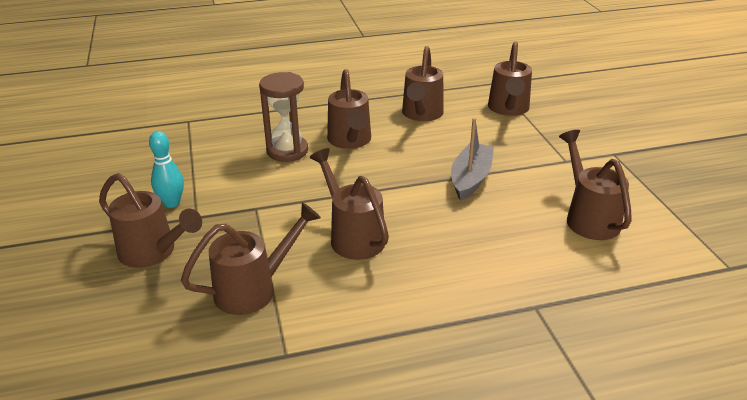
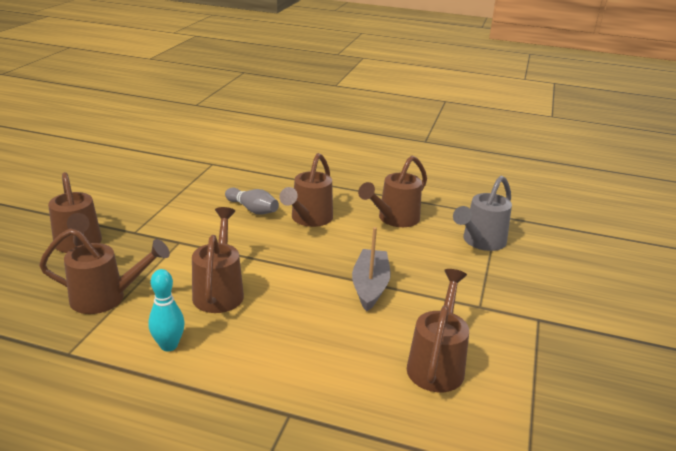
camera: 30 degrees right, 5 degrees down
(172, 203) = (131, 216): turquoise bowling pin -> turquoise bowling pin (169, 345)
(287, 151) = (252, 209): brown hourglass -> grey bowling pin
(470, 178) = (370, 286): grey boat -> grey boat turned 45 degrees counterclockwise
(508, 109) = (481, 242): brown watering can -> grey watering can

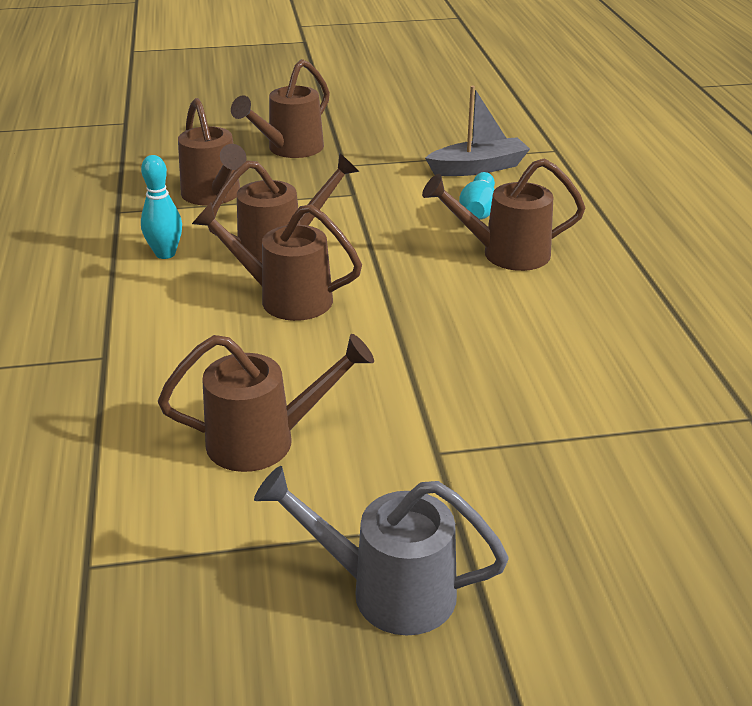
camera: 65 degrees right, 5 degrees up
(252, 209) = (478, 210): grey bowling pin -> turquoise bowling pin
(370, 286) = (392, 344): grey boat -> grey boat (478, 168)
(394, 219) = (596, 319): brown watering can -> brown watering can (285, 298)
(481, 242) = (632, 416): grey watering can -> grey watering can (388, 591)

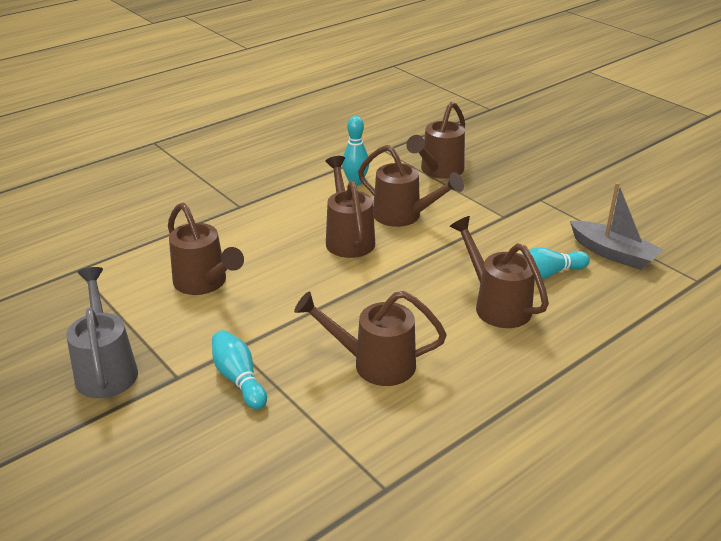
camera: 60 degrees right, 0 degrees up
(290, 149) = (533, 172): brown watering can -> brown watering can (375, 364)
(501, 468) = (239, 379): none -> turquoise bowling pin

